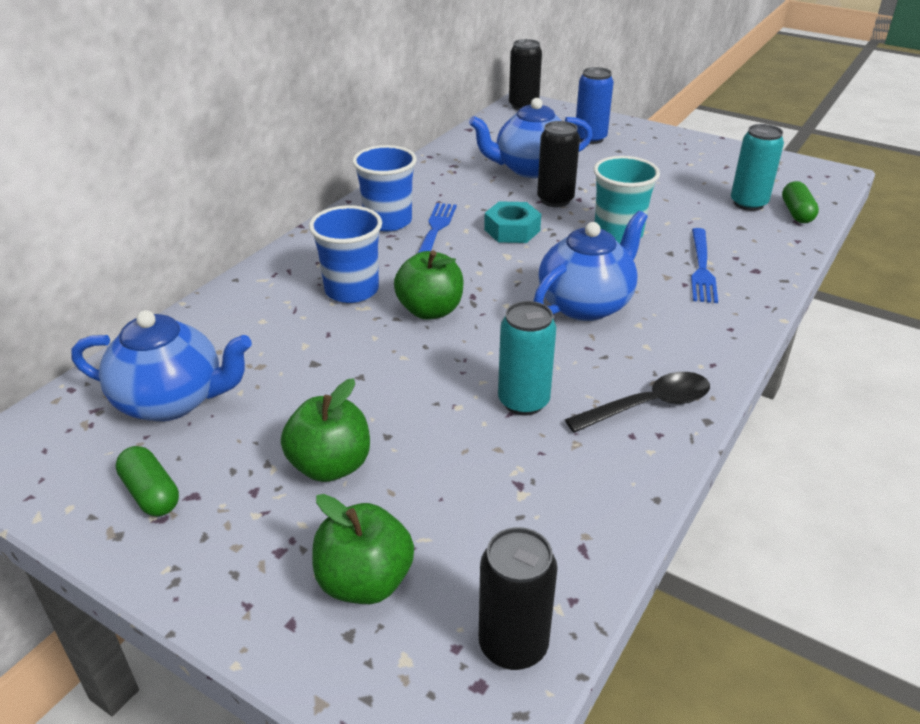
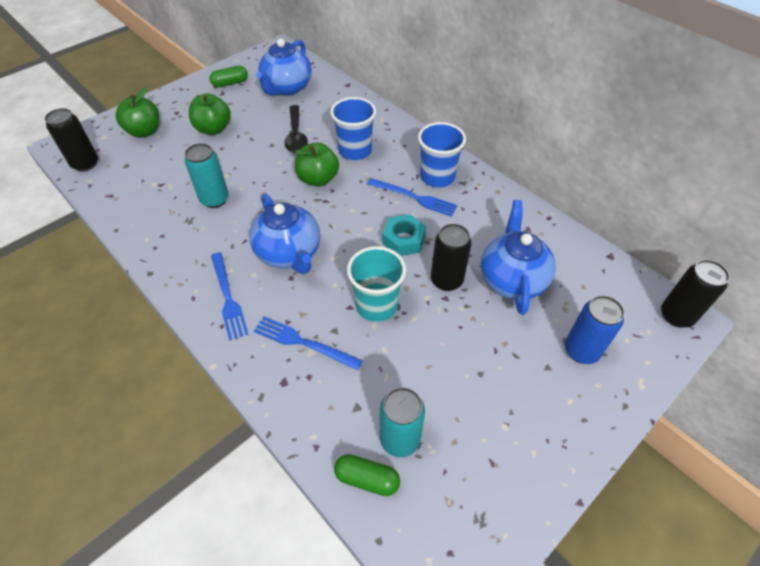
camera: 105 degrees right, 15 degrees up
(648, 405) = (178, 250): black spoon -> black spoon (296, 135)
(689, 335) = (228, 297): none -> blue fork

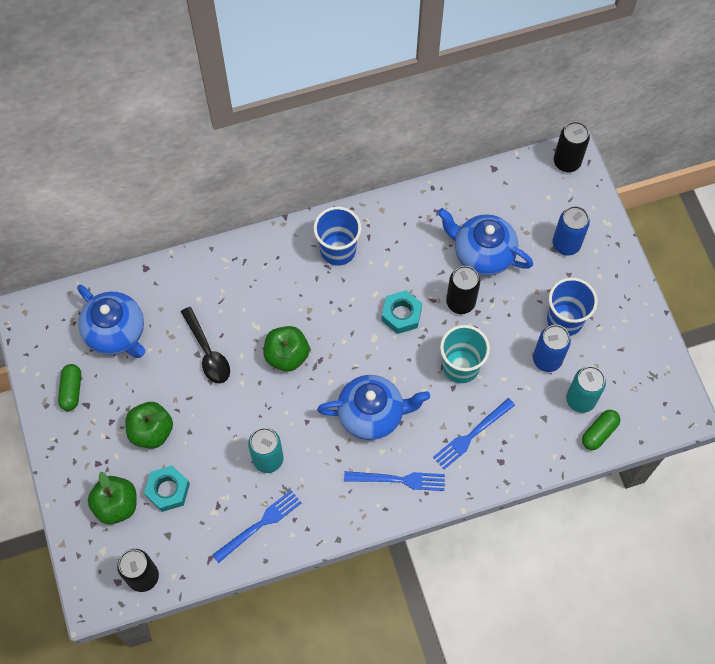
camera: 65 degrees left, 15 degrees up
(165, 153) = (168, 490): none -> turquoise nut
(296, 135) = (207, 352): black spoon -> black spoon turned 45 degrees clockwise
(355, 150) = (262, 306): blue cup -> blue cup (565, 320)
(414, 198) = (355, 282): blue fork -> blue fork (260, 525)
(430, 383) = (547, 359): none -> blue can

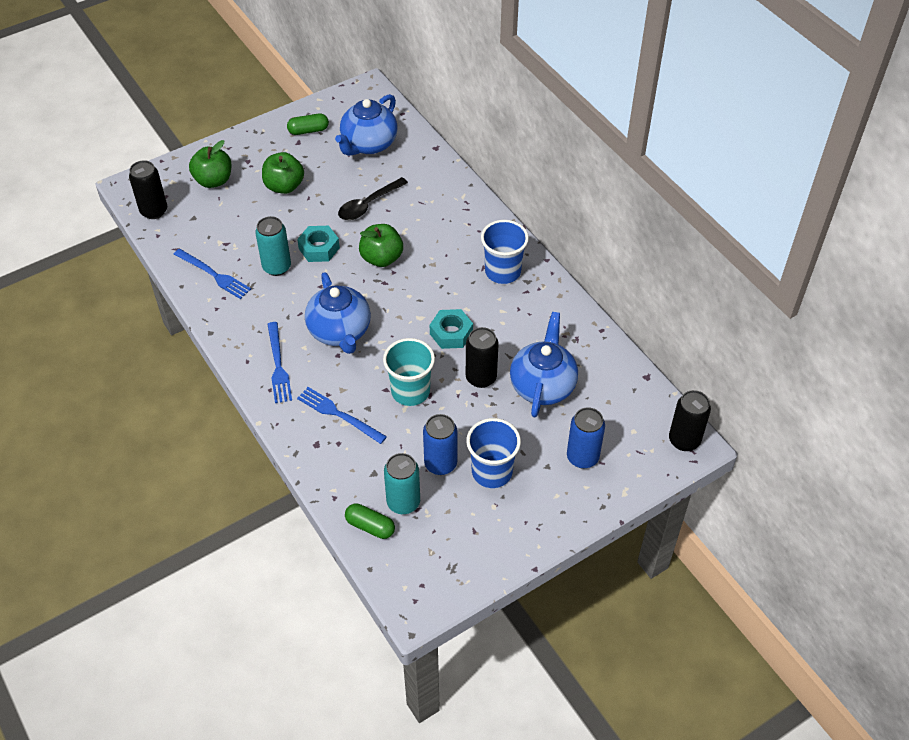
camera: 75 degrees right, 15 degrees down
(168, 490) = (233, 208): turquoise nut -> turquoise nut (319, 248)

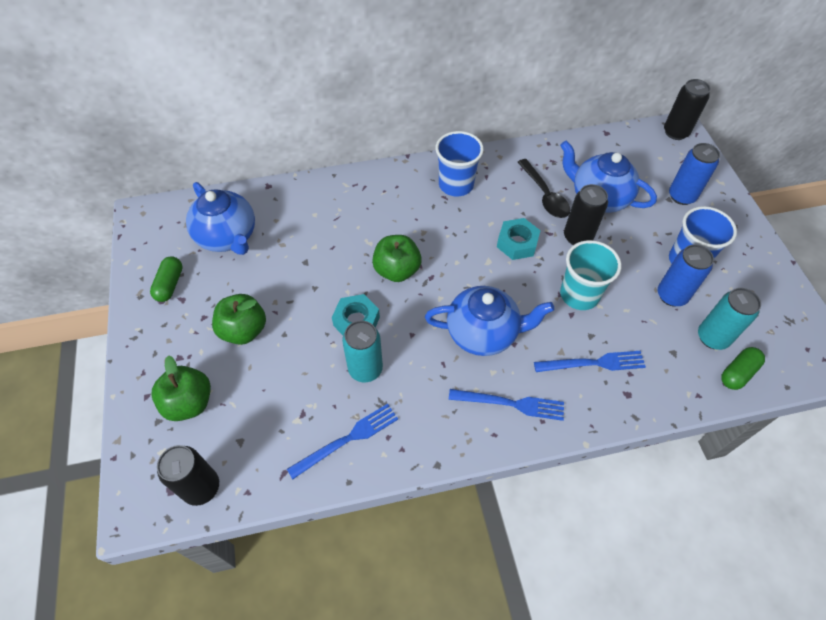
camera: 70 degrees left, 5 degrees up
(339, 414) = (593, 363): blue fork -> blue fork turned 150 degrees counterclockwise
(368, 205) = (316, 261): black spoon -> black spoon (544, 195)

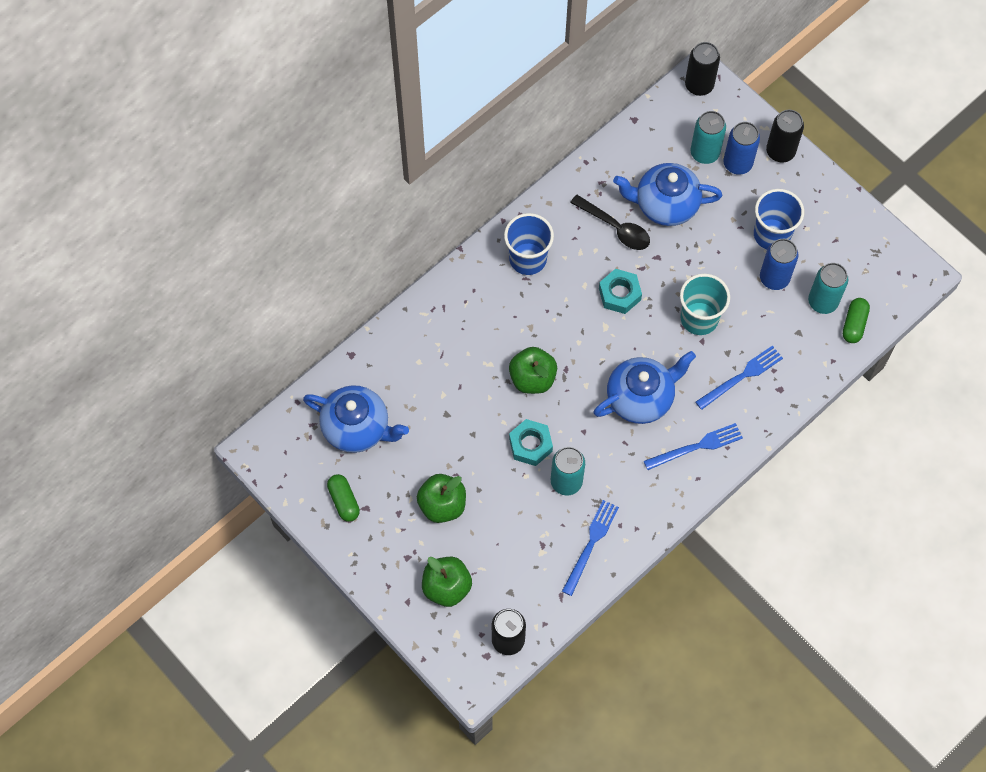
camera: 30 degrees left, 10 degrees up
(577, 237) = (668, 259): black can -> black can (780, 151)
(655, 177) = (704, 153): none -> turquoise can

